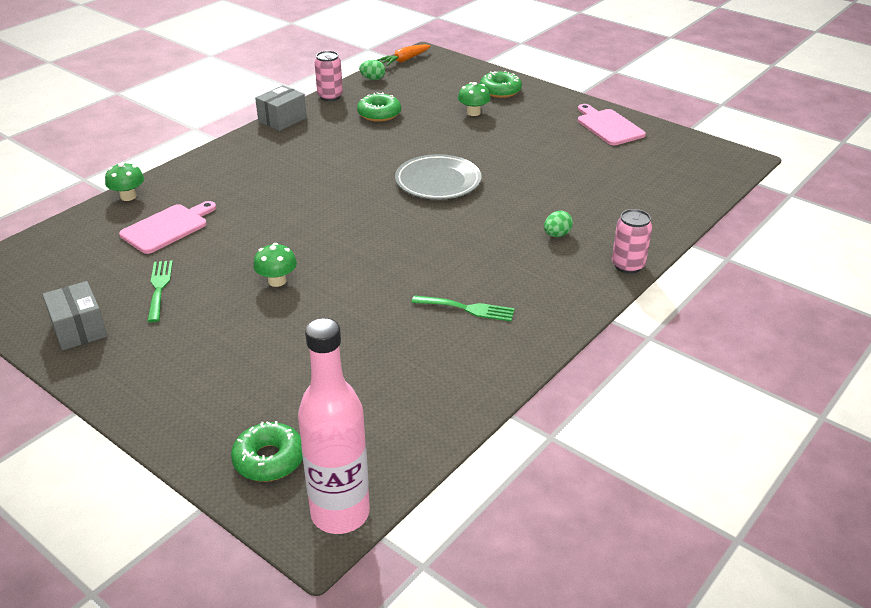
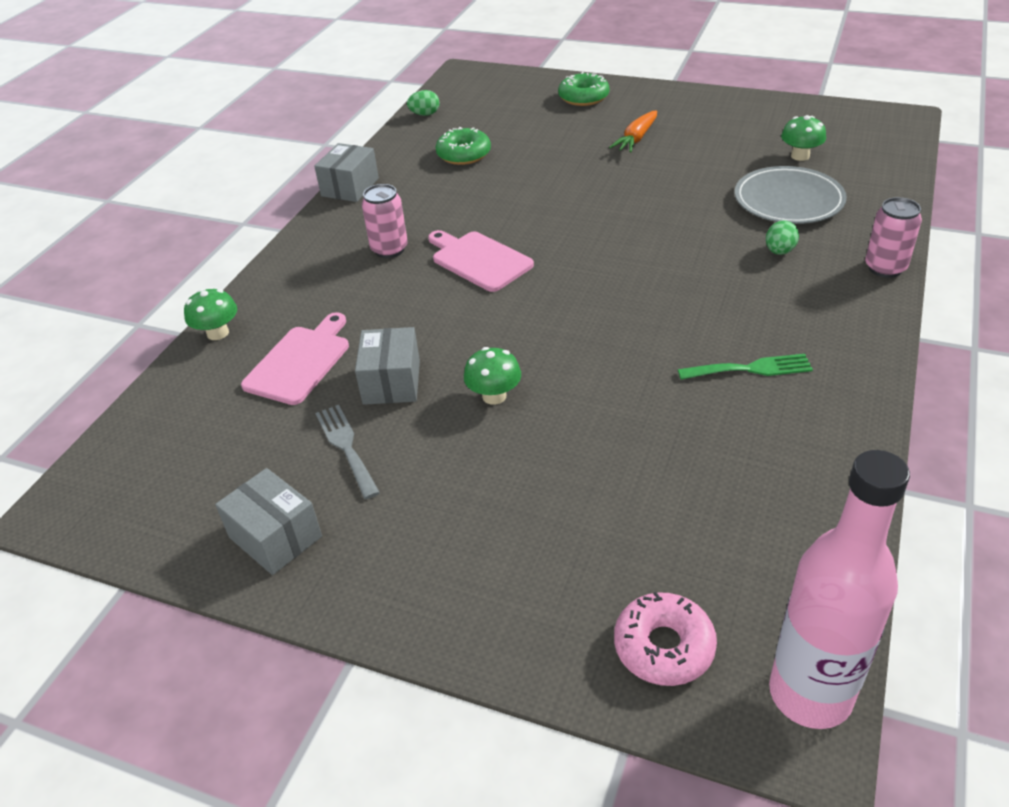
camera: 15 degrees left, 5 degrees up
(159, 288) = (346, 447): green fork -> grey fork
(217, 255) = (391, 382): none -> grey box
(269, 459) = (664, 647): green donut -> pink donut
(330, 96) = (388, 146): pink can -> pink can (389, 249)
(404, 60) = (446, 85): orange carrot -> orange carrot (636, 139)
(438, 181) = (595, 220): grey plate -> grey plate (788, 200)
(473, 112) = (573, 129): green mushroom -> green mushroom (800, 156)
(608, 126) = (734, 112): pink cutting board -> pink cutting board (479, 260)

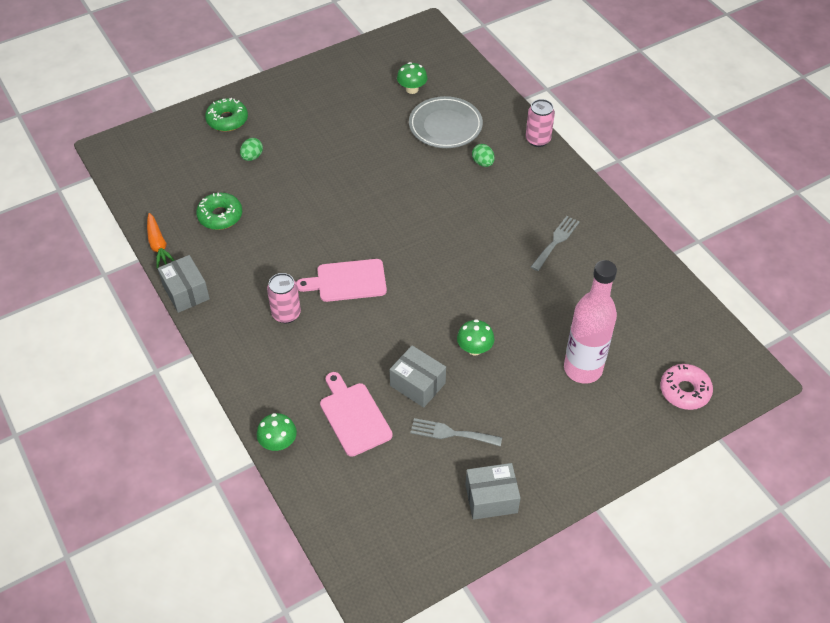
camera: 55 degrees left, 10 degrees up
(425, 114) = (140, 202): green egg -> green egg (252, 157)
(636, 139) = (308, 134): orange carrot -> orange carrot (158, 246)
(751, 369) = (556, 241): green fork -> grey fork
(810, 694) = (742, 362): pink bottle -> pink bottle (583, 369)

